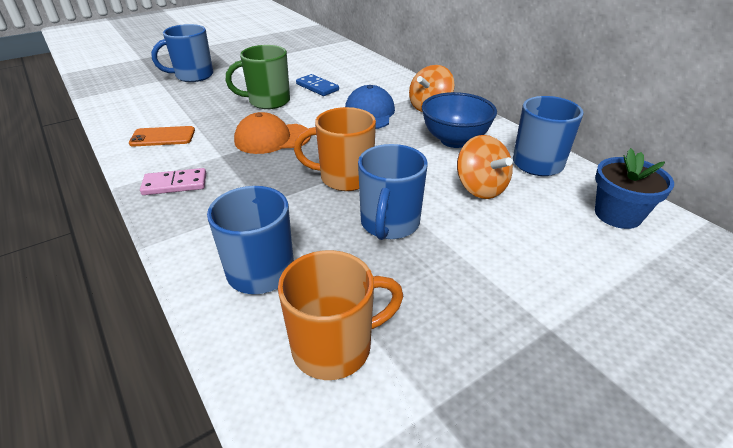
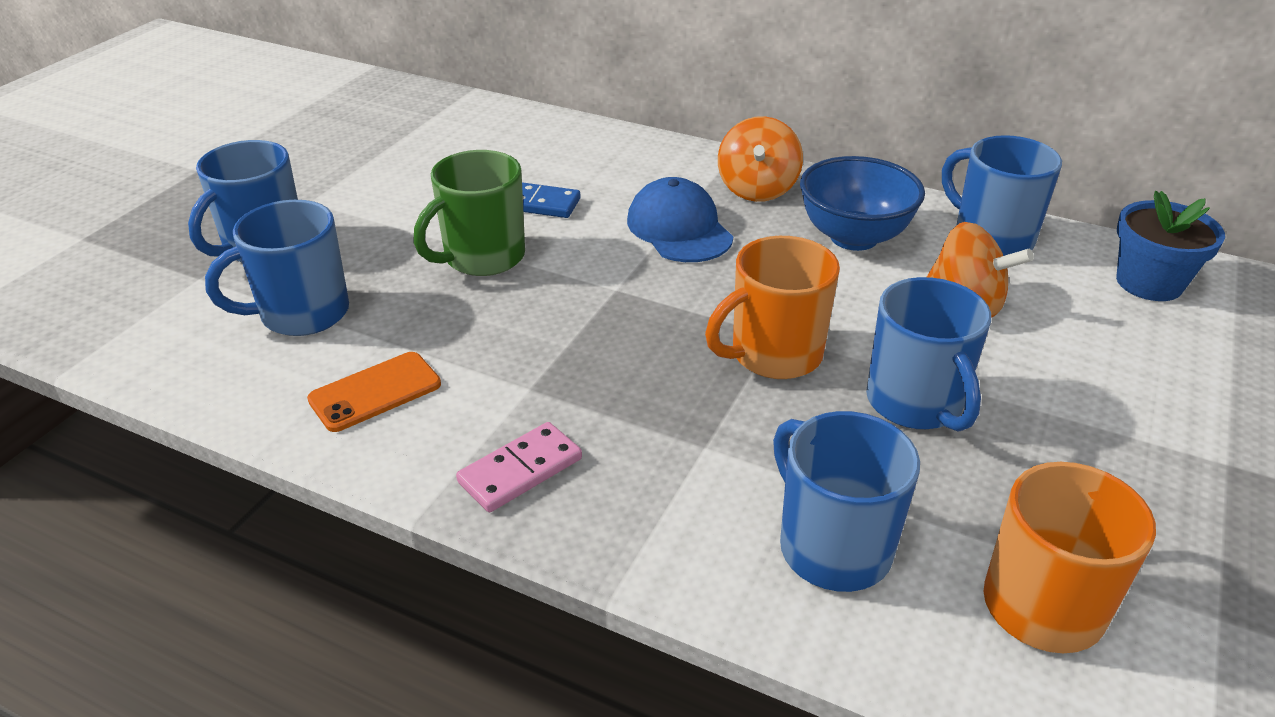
camera: 30 degrees left, 0 degrees up
(175, 102) = (302, 314): none -> blue mug
(272, 138) = (579, 326): orange cap -> none

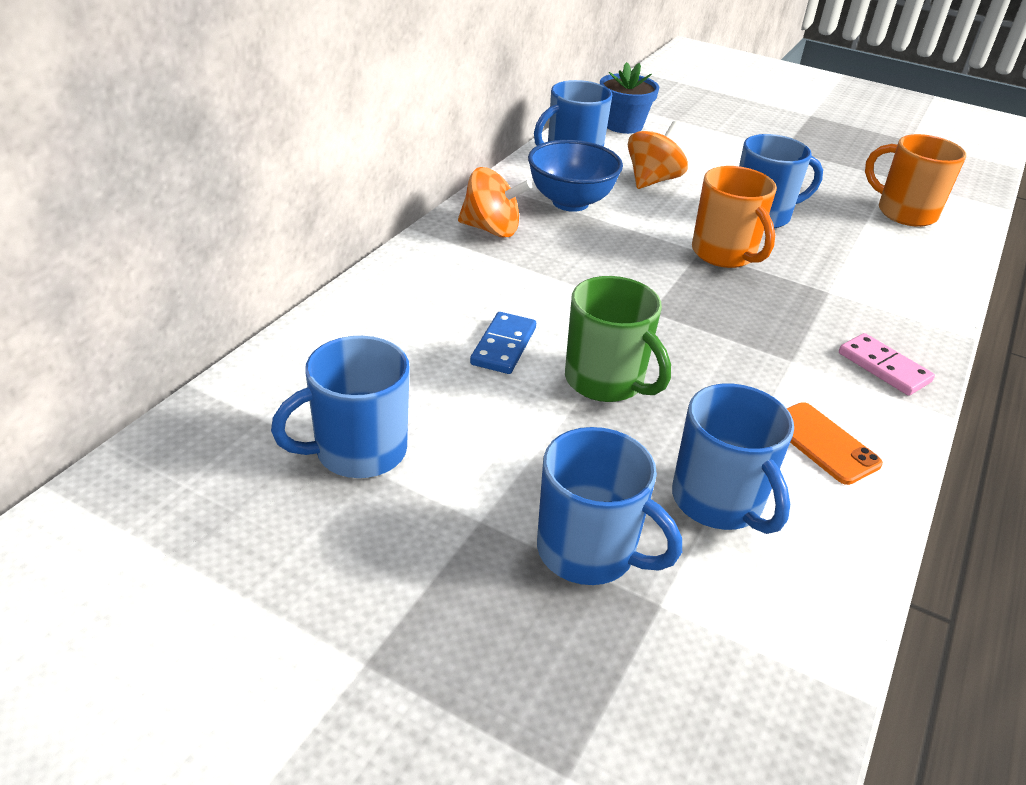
camera: 90 degrees left, 0 degrees up
(679, 229) = (555, 272): blue cap -> none
(832, 547) = (896, 261): blue mug -> blue mug (358, 451)

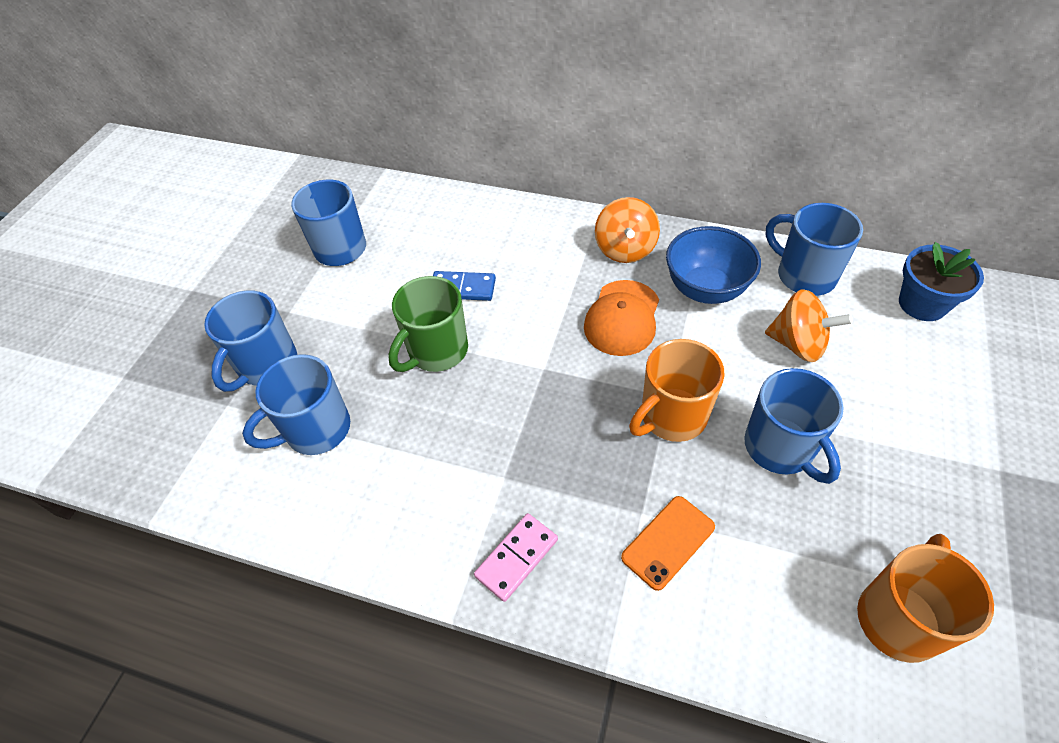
camera: 85 degrees right, 15 degrees up
(593, 252) = (622, 318): none -> orange cap
(823, 443) = (392, 499): orange phone -> orange phone (668, 542)

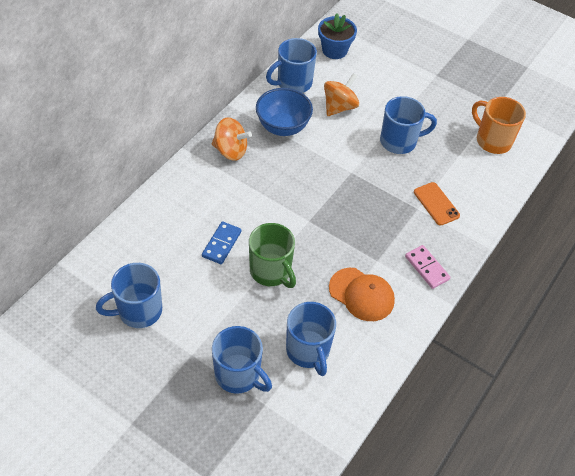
camera: 80 degrees left, 0 degrees up
(622, 318) = (287, 172): orange cap -> orange cap (361, 294)
(671, 417) = (365, 175): orange mug -> none

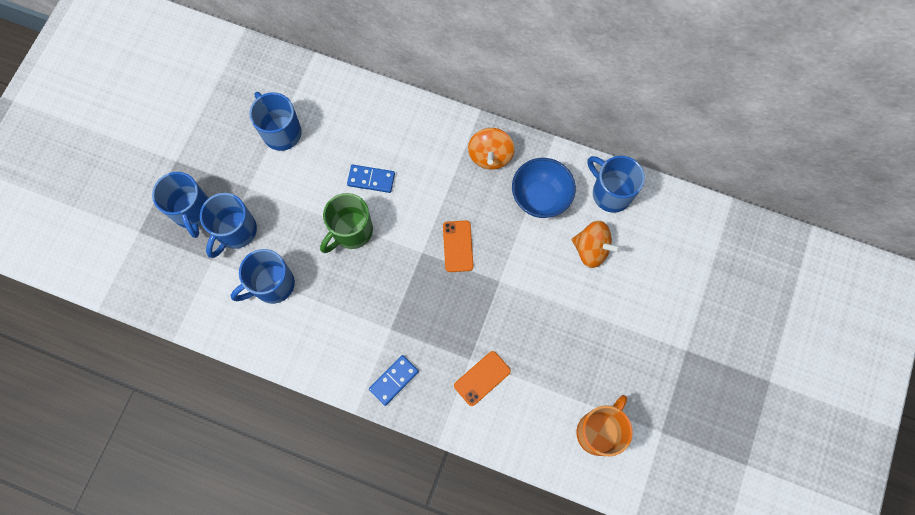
camera: 80 degrees right, 20 degrees up
(310, 193) = (458, 246): none -> orange phone
(334, 50) = (682, 225): blue flower pot -> none
(361, 294) = (345, 321): orange cap -> none
(399, 141) = (561, 324): blue mug -> blue mug (192, 211)
(427, 268) = (394, 380): pink domino -> blue domino

